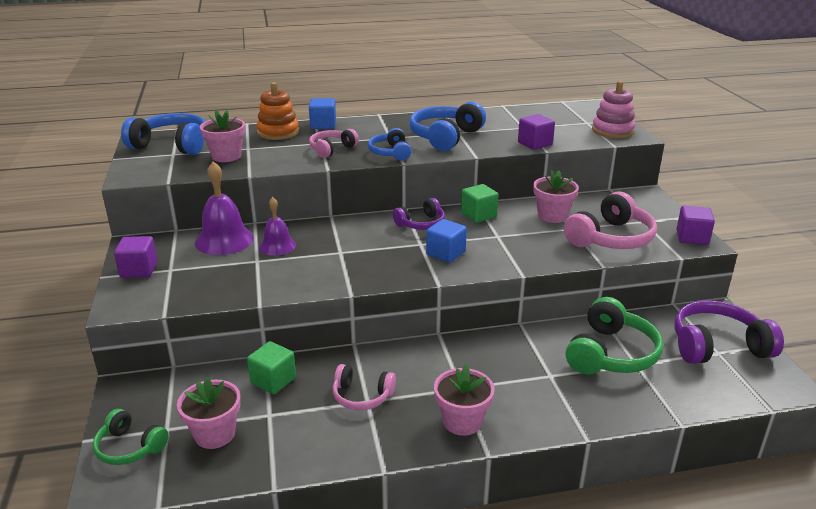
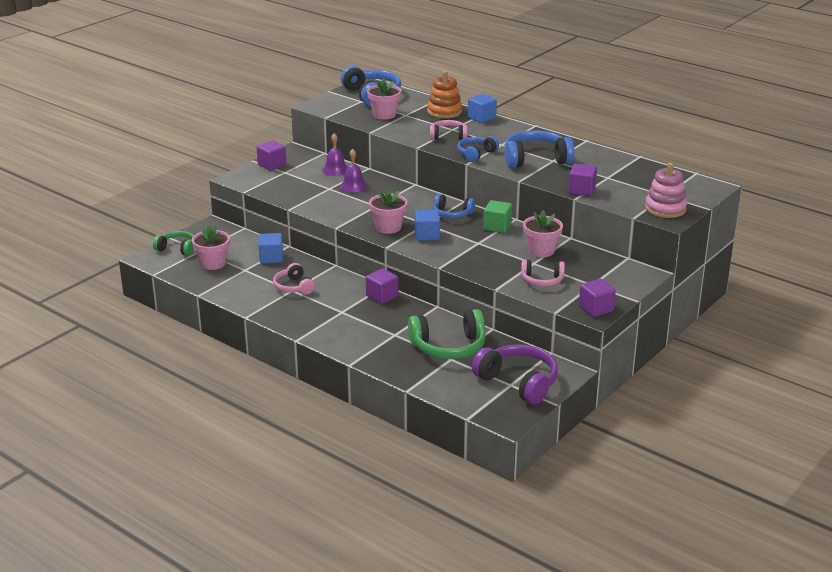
camera: 50 degrees right, 0 degrees up
(129, 447) = (177, 249): green headphones -> green headphones turned 120 degrees clockwise
(224, 240) = (335, 170): purple bell -> purple bell, size x0.63
(273, 380) = (271, 258): green cube -> blue cube
(421, 224) = (452, 214): purple headphones -> blue headphones
(460, 346) = (382, 296): none -> purple cube
(462, 421) = (313, 323): pink flower pot -> pink flower pot (388, 227)
(611, 238) = (542, 280): pink headphones -> pink headphones, size x0.59

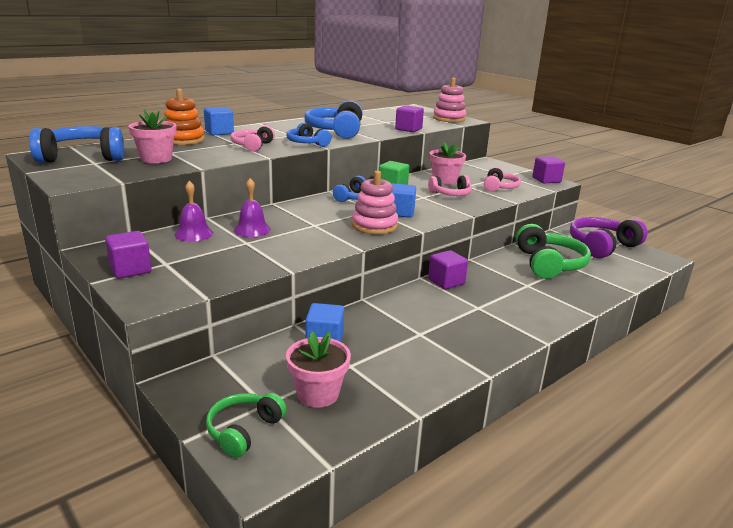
camera: 80 degrees left, 5 degrees down
(293, 287) = (412, 332): pink headphones -> pink headphones (451, 194)
(388, 227) = (374, 226): pink flower pot -> pink stacking toy

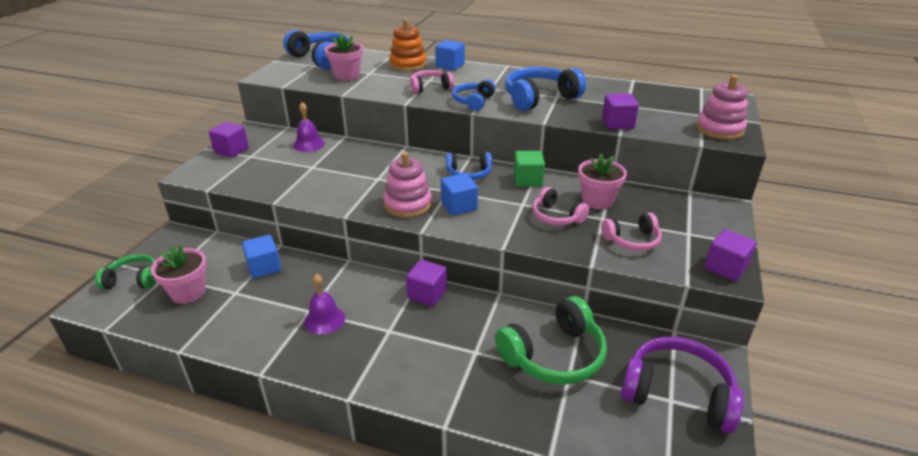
camera: 60 degrees right, 10 degrees up
(252, 230) = (339, 160): purple bell -> purple bell (324, 319)

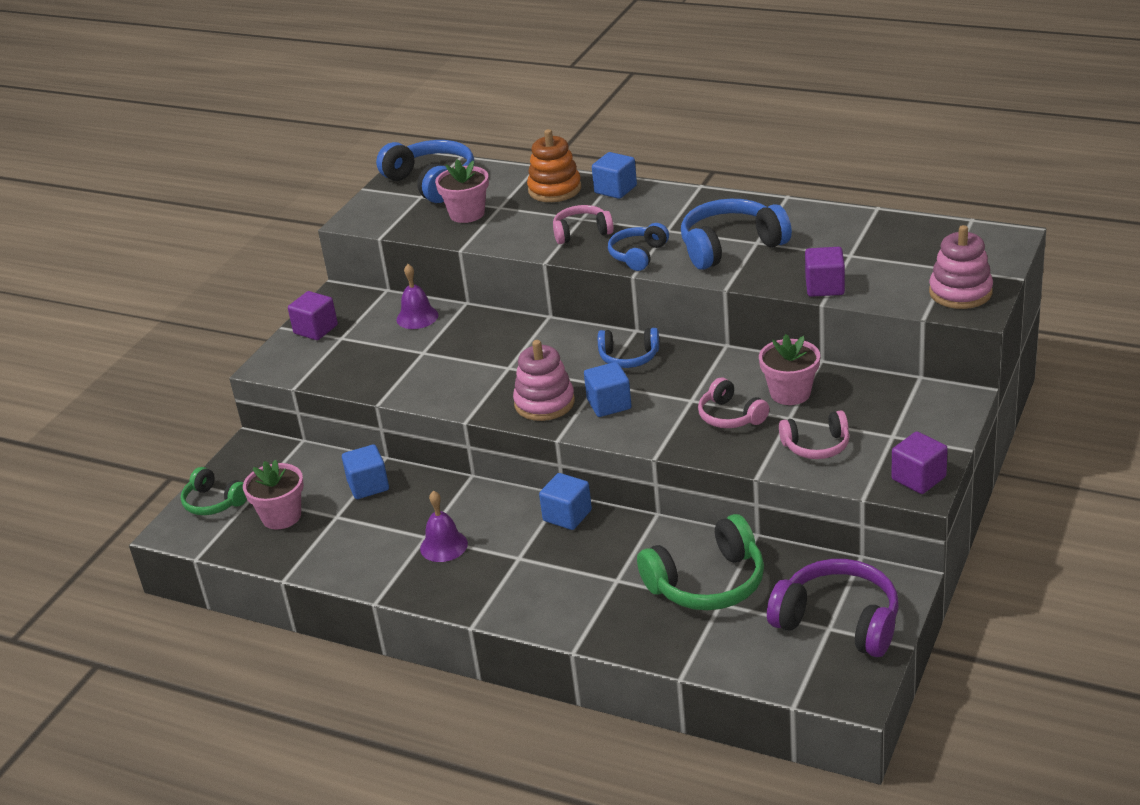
camera: 10 degrees right, 0 degrees up
(133, 280) = (214, 502): green headphones -> green headphones turned 150 degrees counterclockwise
(427, 294) = (567, 515): purple cube -> blue cube
(528, 180) = (706, 365): green cube -> none

